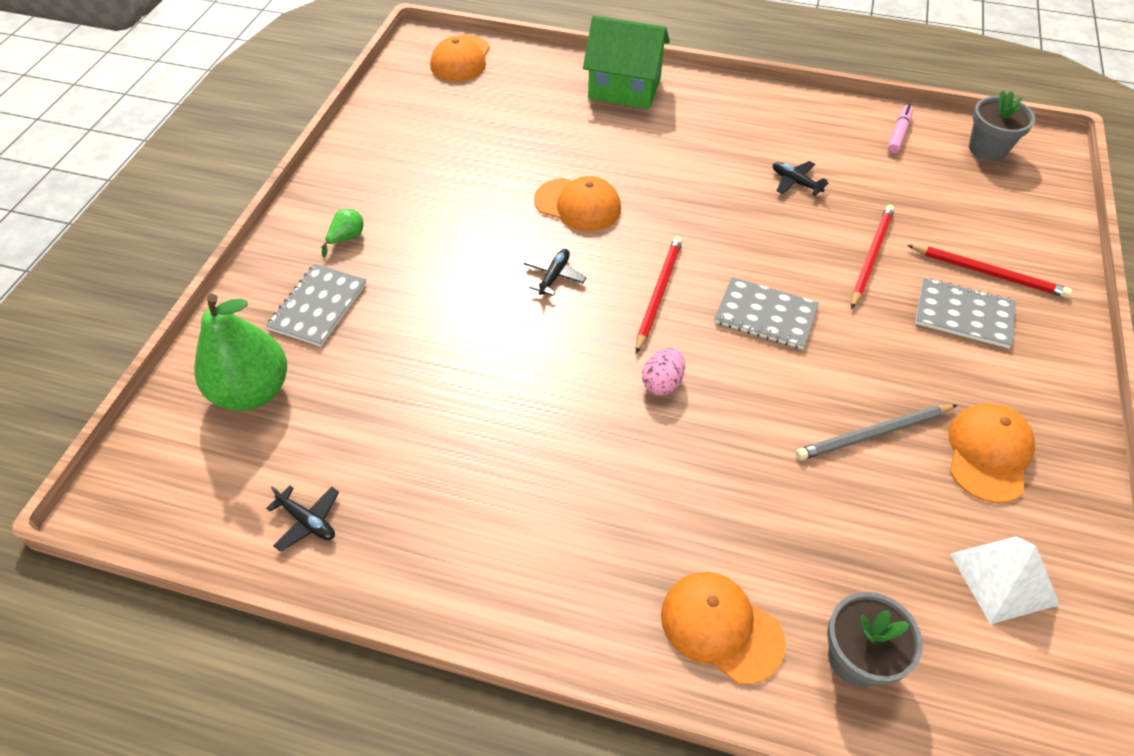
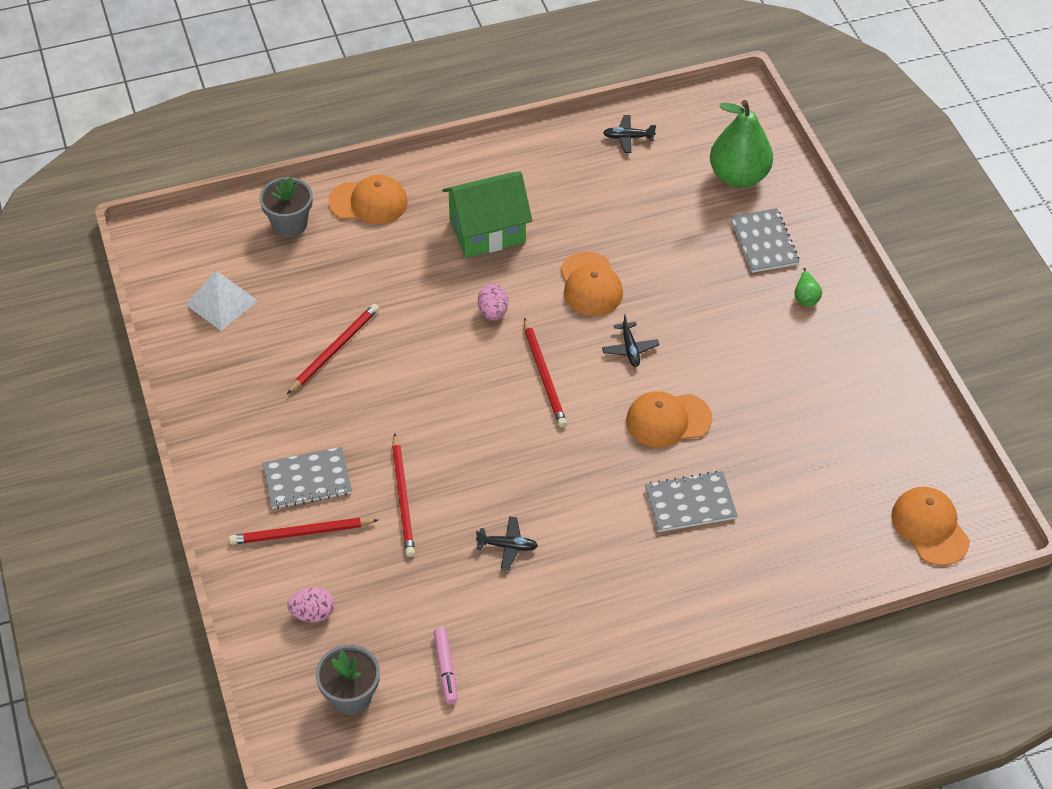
camera: 145 degrees right, 0 degrees up
(624, 88) = (743, 579): green house -> green house (487, 231)
(765, 315) = (455, 400): grey notebook -> grey notebook (690, 503)
(873, 434) = (335, 349): grey pencil -> red pencil
(988, 454) = (253, 375): orange cap -> orange cap (590, 285)
(1000, 211) = (313, 613): none -> pink egg

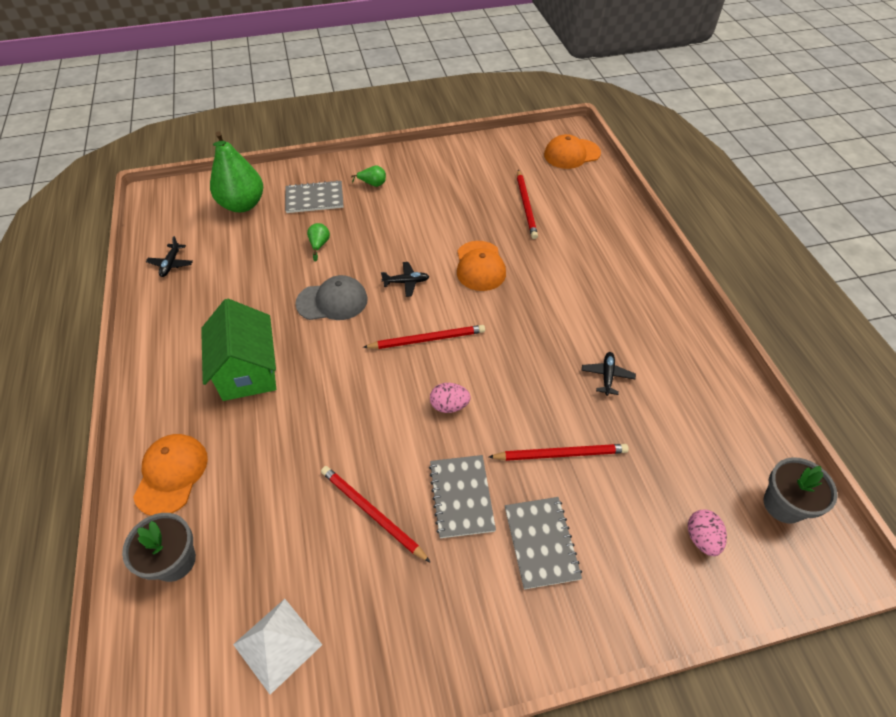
camera: 85 degrees left, 0 degrees up
(301, 533) = (608, 549): red pencil -> red pencil (526, 206)
(446, 668) = (737, 427): pink marker -> none
(493, 312) = (348, 372): pink egg -> pink egg (449, 406)
(590, 285) = (332, 301): orange cap -> grey cap
(679, 260) = (319, 245): none -> green pear
(690, 503) = (558, 261): grey notebook -> grey notebook (461, 497)

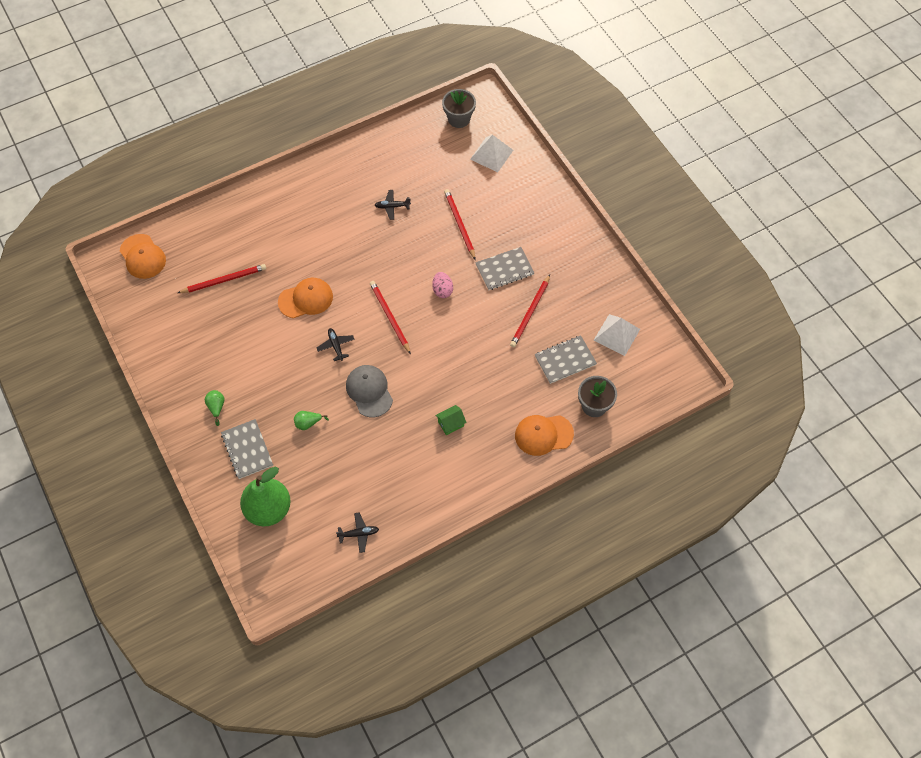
camera: 105 degrees left, 10 degrees up
(248, 371) = (451, 424): green house -> green house, size x0.44
(541, 543) = (519, 226): grey notebook -> grey notebook (565, 360)
(701, 538) = (491, 154): pink egg -> white pyramid

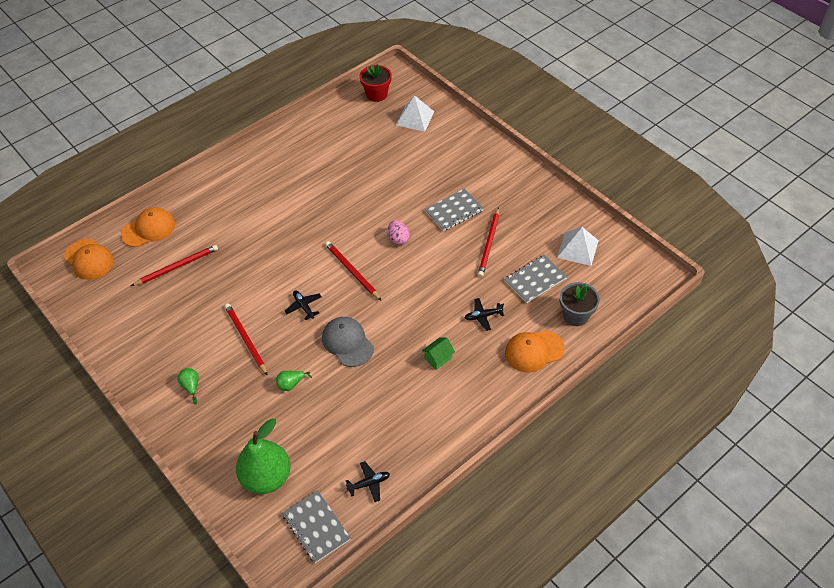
camera: 10 degrees left, 10 degrees down
(247, 449) = (232, 422): grey notebook -> grey notebook (316, 527)
(306, 299) = (264, 270): orange cap -> orange cap (148, 229)
(392, 206) = (331, 175): black plane -> black plane (483, 316)
(459, 119) = (376, 94): grey flower pot -> red flower pot
(459, 224) = (400, 180): red pencil -> red pencil (245, 339)

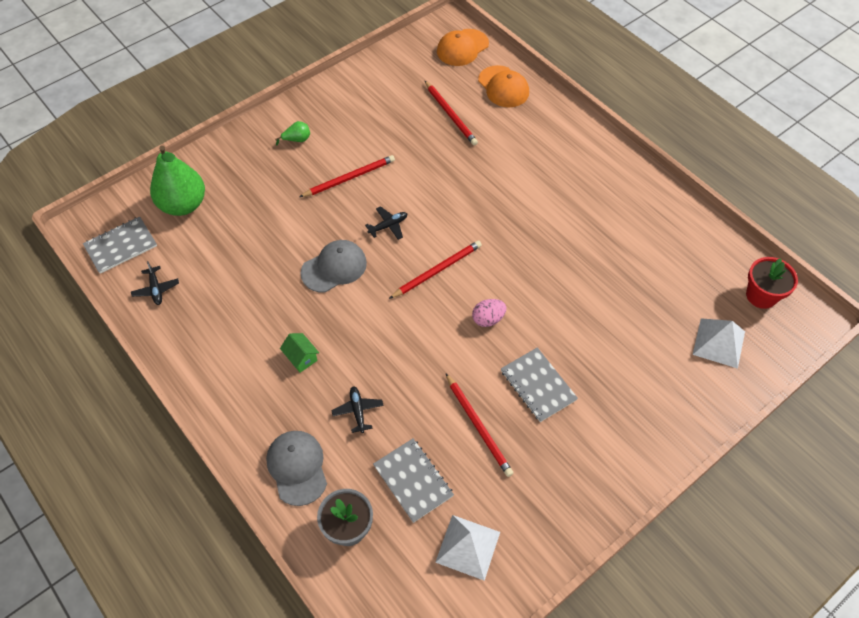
camera: 90 degrees right, 5 degrees up
(291, 384) = (287, 219): green pear -> none
(489, 244) = (478, 426): red pencil -> red pencil turned 135 degrees counterclockwise
(534, 351) = (297, 467): orange cap -> grey cap

